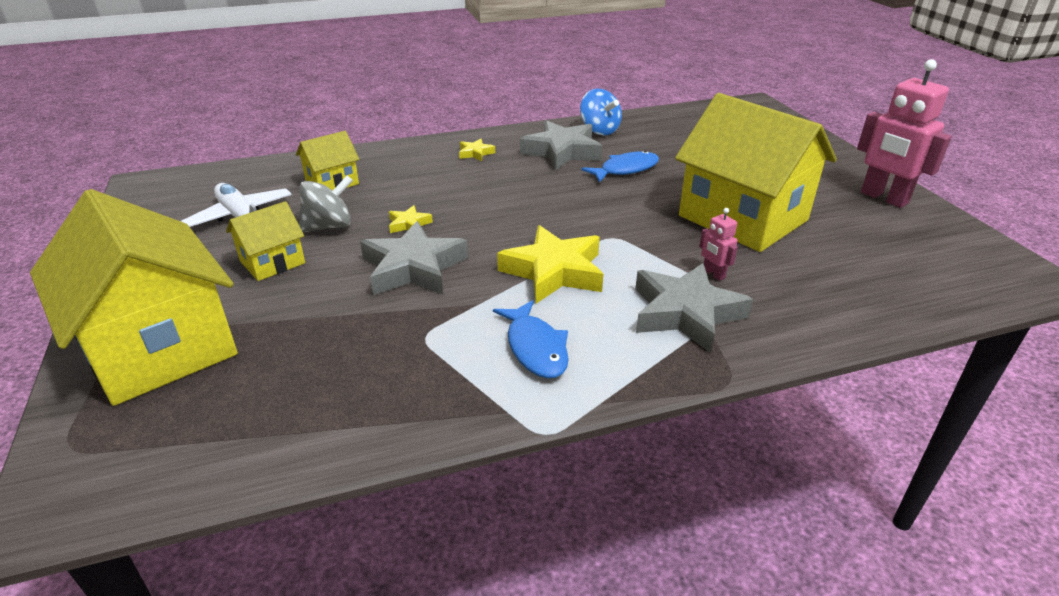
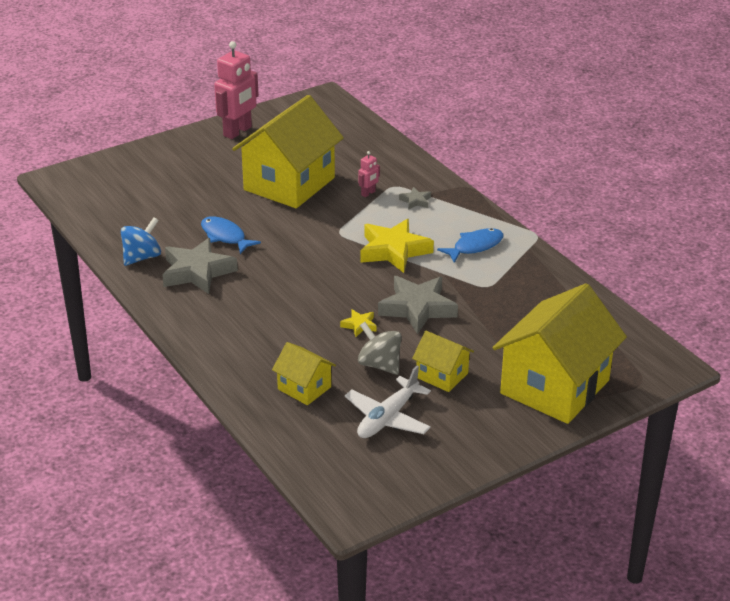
camera: 105 degrees left, 0 degrees up
(475, 153) = (215, 319): yellow star -> none
(685, 313) = (415, 201): grey star -> grey star, size x0.46

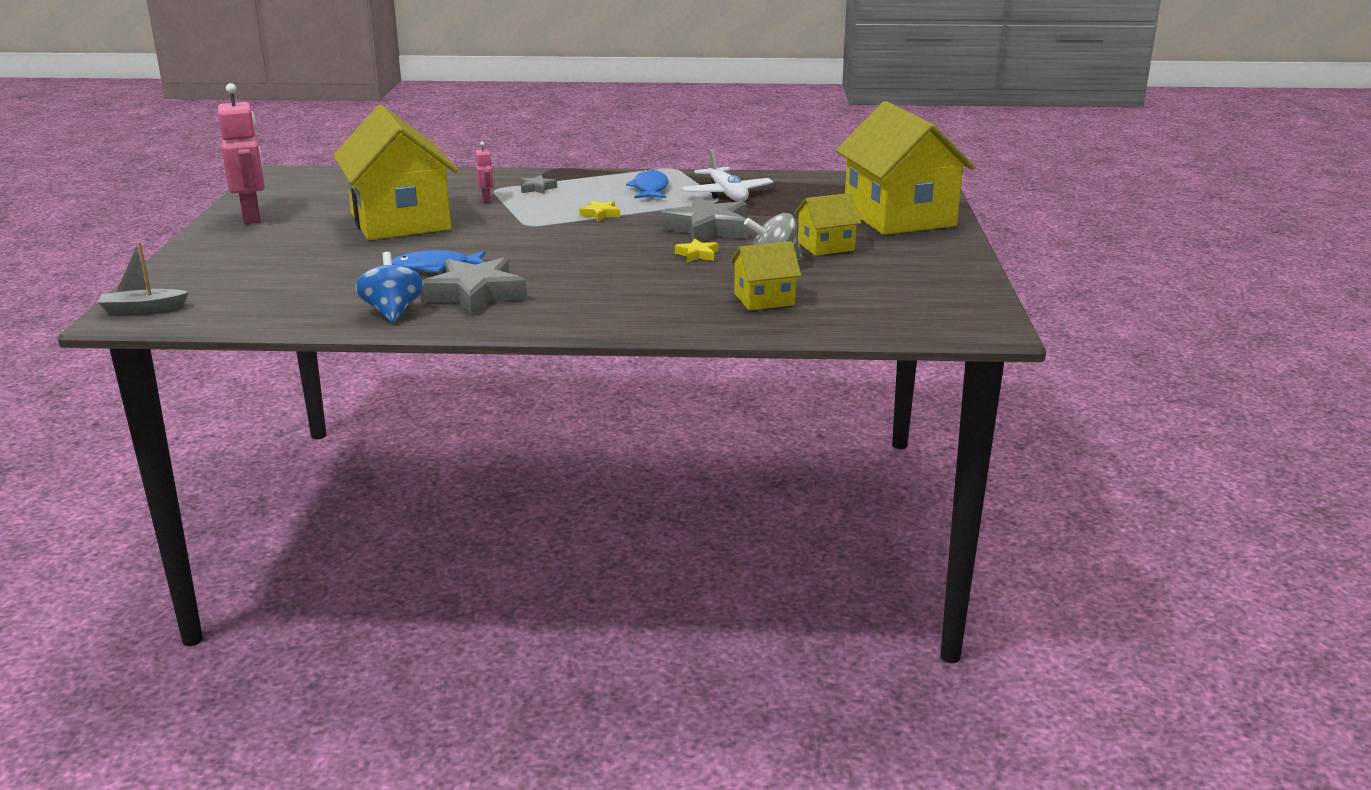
camera: 55 degrees left, 10 degrees down
(70, 179) = (143, 309): none -> grey boat
(387, 418) = (861, 280): white plane -> white plane (727, 194)
(394, 250) = (600, 214): yellow star -> yellow star, size x0.46

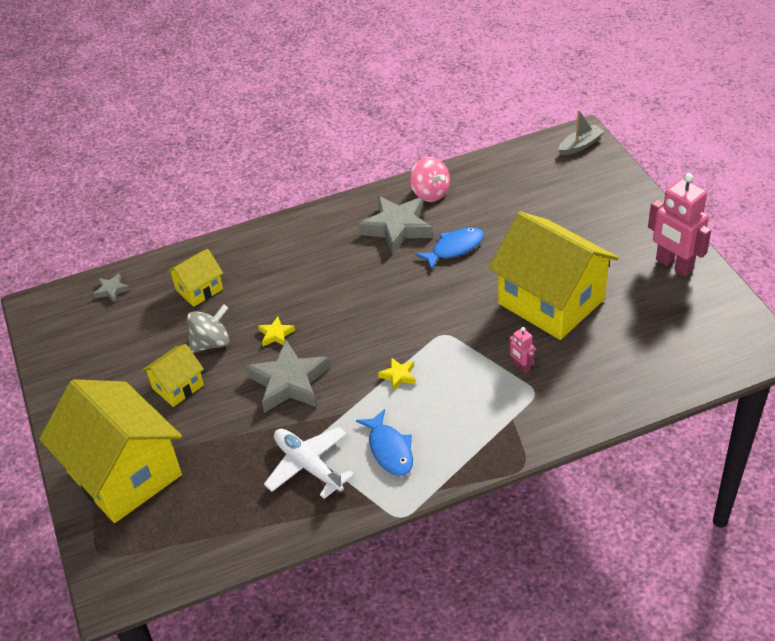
camera: 160 degrees right, 20 degrees up
(392, 312) = (430, 193): blue spinning top -> pink spinning top
(537, 188) = (497, 408): grey star -> grey star (111, 290)

